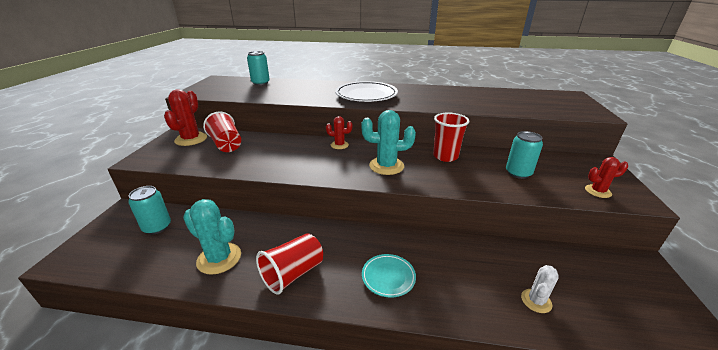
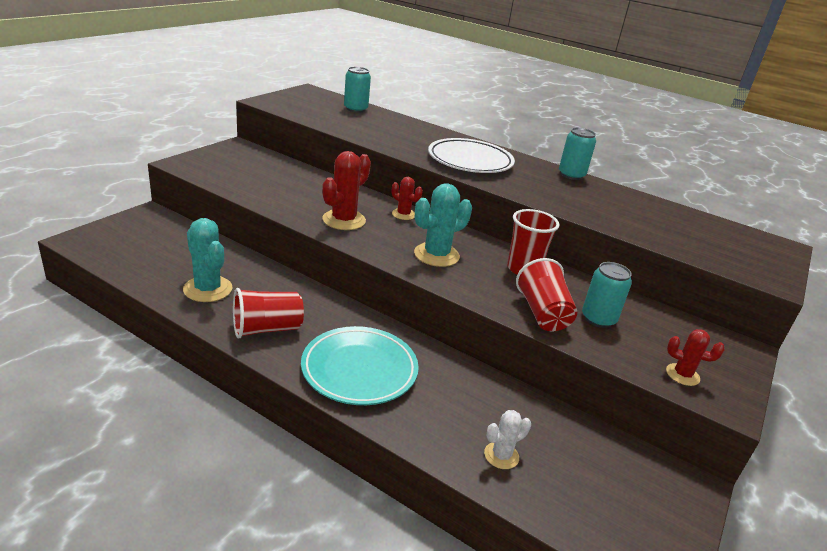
camera: 20 degrees right, 0 degrees up
(157, 227) = (169, 240): turquoise can -> turquoise can (571, 175)
(191, 139) = (244, 157): red cactus -> red cactus (344, 220)
(226, 145) = (277, 174): red cup -> red cup (542, 313)
(386, 166) = (436, 255): turquoise cactus -> turquoise cactus turned 60 degrees counterclockwise
(388, 277) = (359, 370): turquoise plate -> turquoise plate, size x1.82

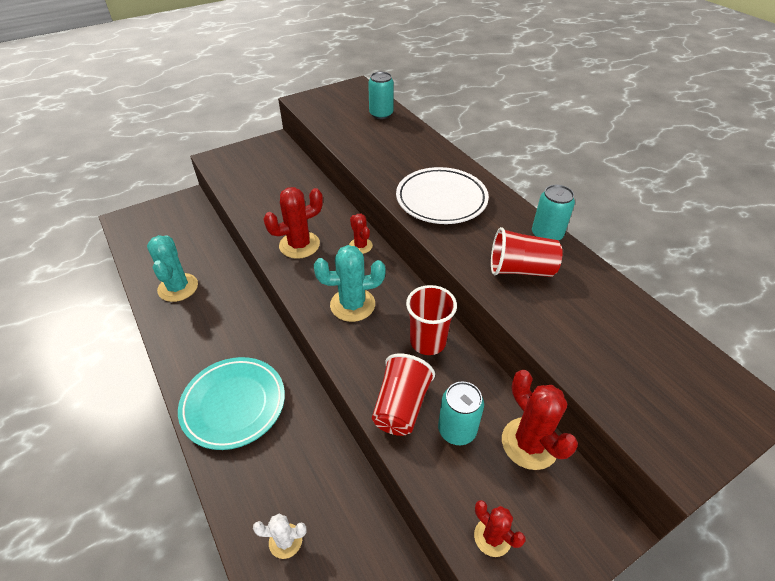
camera: 30 degrees right, 15 degrees up
(267, 329) = (193, 340): red cup -> red cup (520, 269)
(655, 315) = (529, 443): none -> red cactus

